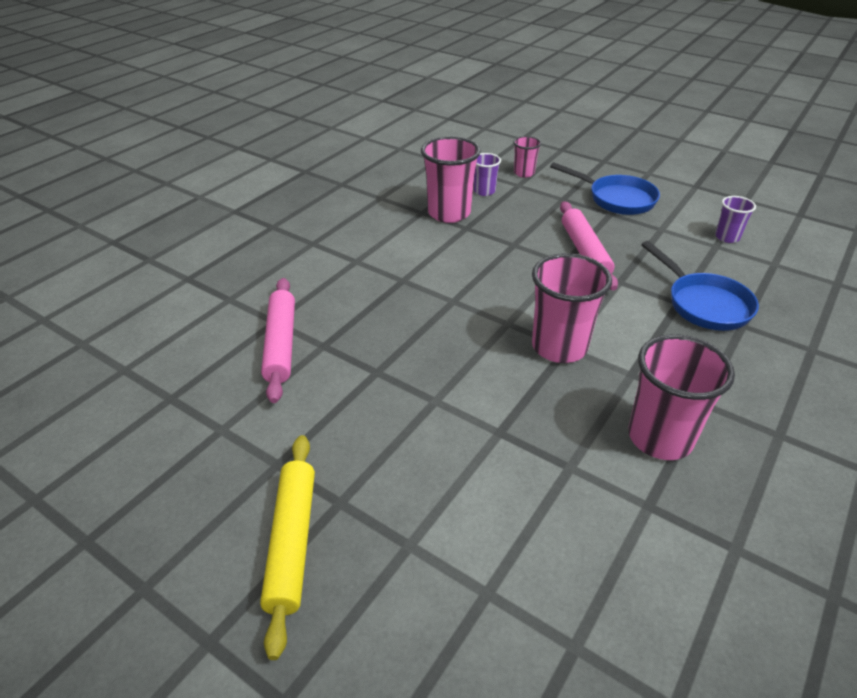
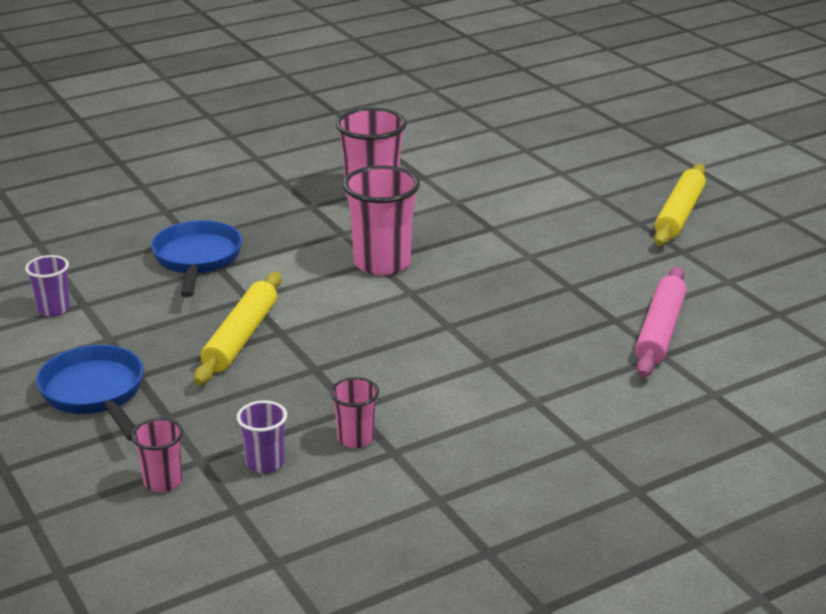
camera: 155 degrees left, 10 degrees down
(449, 213) = (355, 438): pink cup -> pink cup, size x0.53
(584, 251) = (241, 337): pink rolling pin -> yellow rolling pin

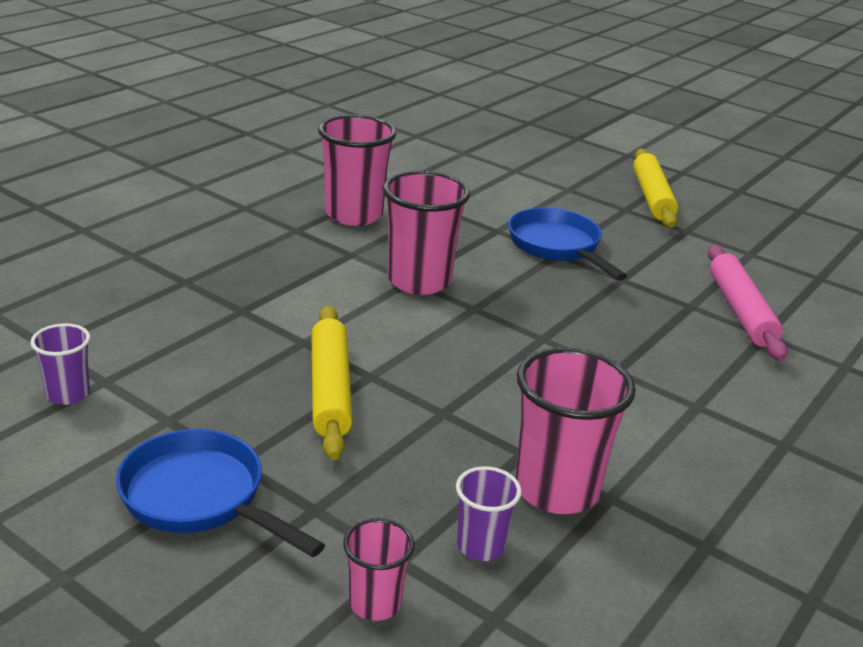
camera: 25 degrees left, 0 degrees up
(197, 260) = (210, 306): blue pan -> blue pan (557, 247)
(355, 438) = (556, 490): pink cup -> pink cup, size x1.88

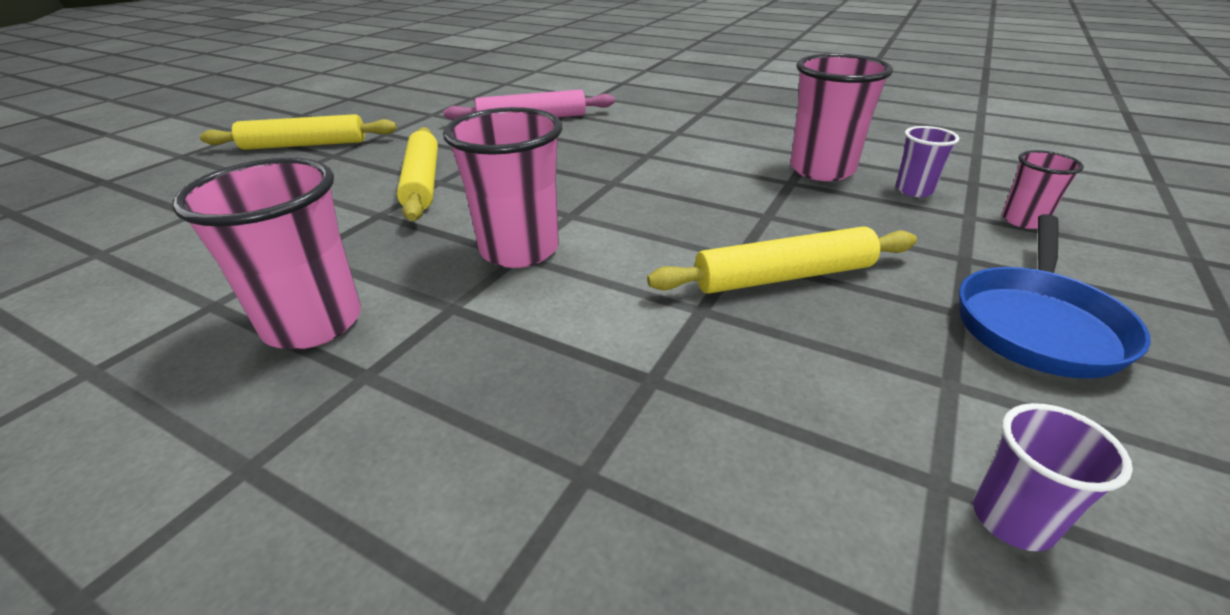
camera: 95 degrees left, 5 degrees up
(557, 247) = (422, 182): blue pan -> yellow rolling pin

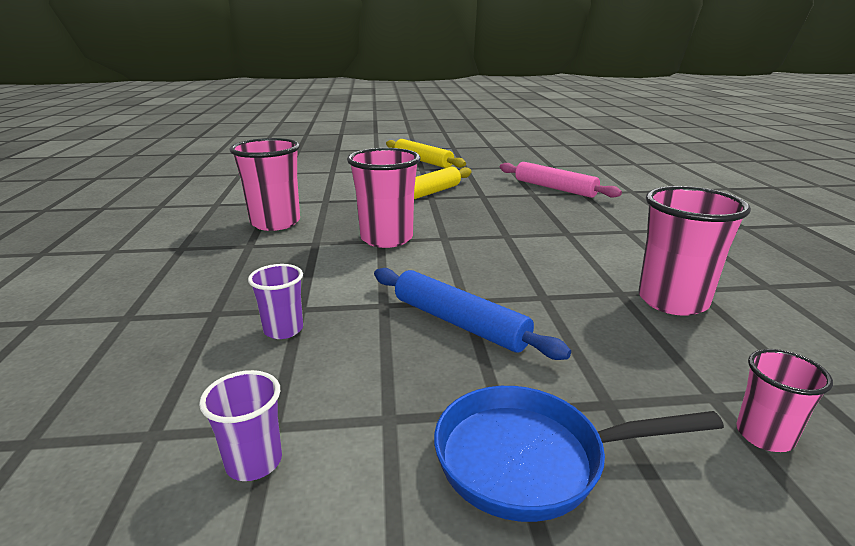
camera: 55 degrees right, 10 degrees down
(783, 276) = (459, 323): yellow rolling pin -> blue rolling pin
(914, 190) = (717, 354): purple cup -> purple cup (283, 330)

